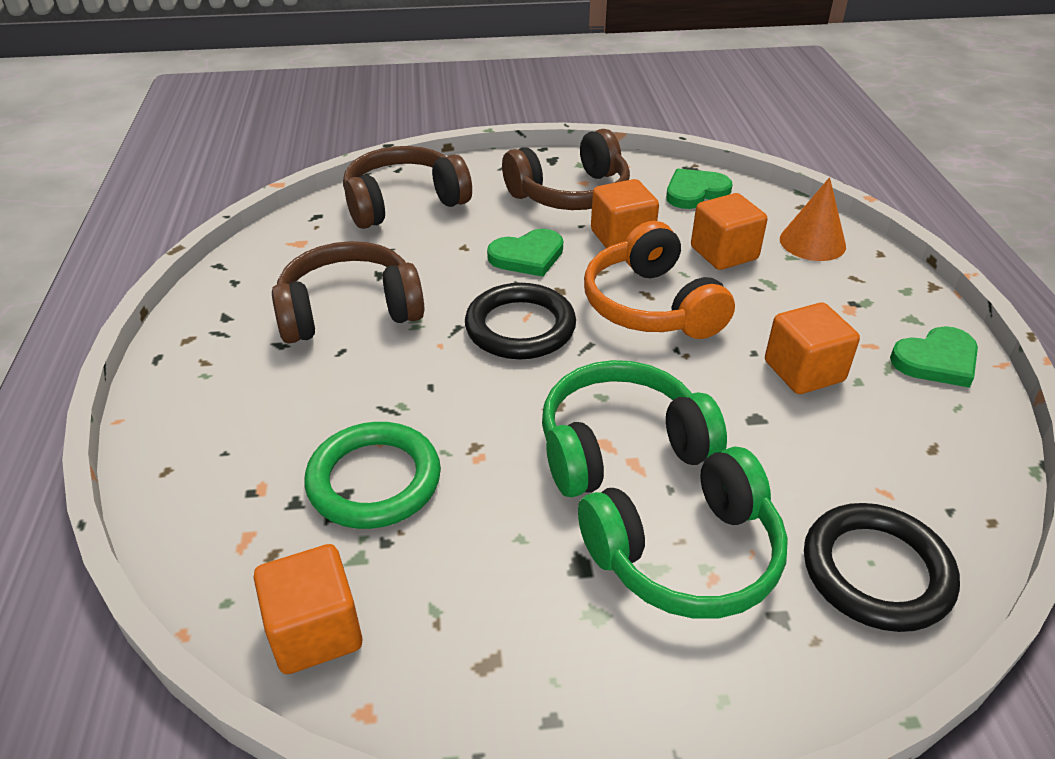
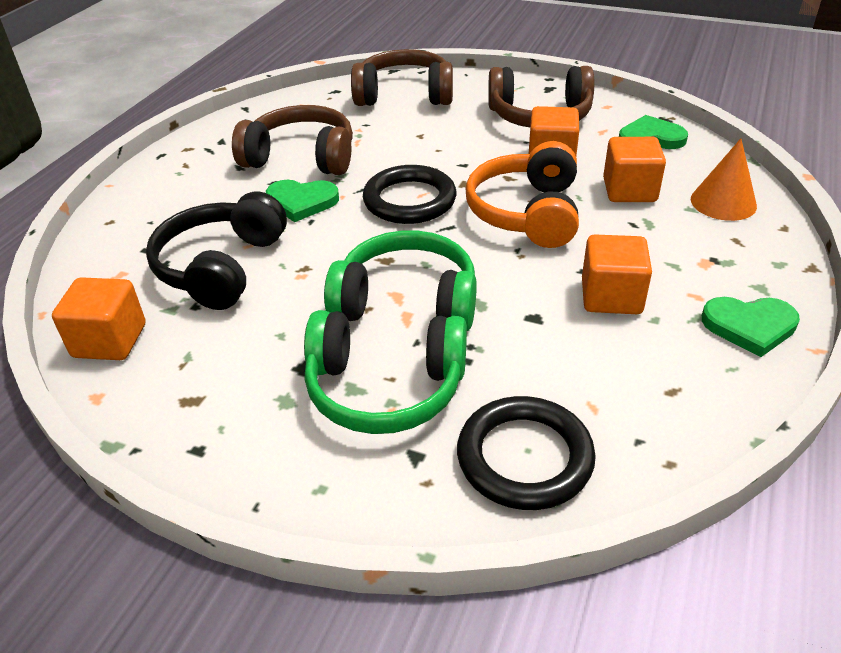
camera: 30 degrees right, 0 degrees up
(374, 480) = (221, 267): green ring -> black headphones
(527, 256) = (462, 153): green heart -> green heart (301, 202)

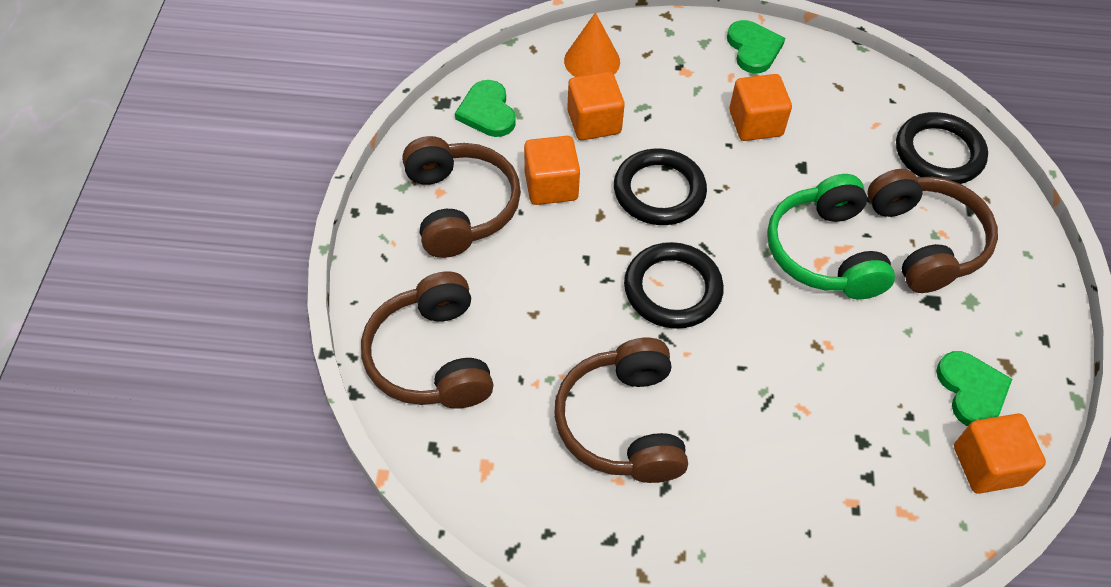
camera: 110 degrees left, 15 degrees up
(221, 267) = (849, 418): black headphones -> none
(301, 202) = (712, 388): green heart -> green heart (971, 390)
(385, 388) = (924, 241): green headphones -> brown headphones
(527, 213) = (659, 191): orange headphones -> black ring

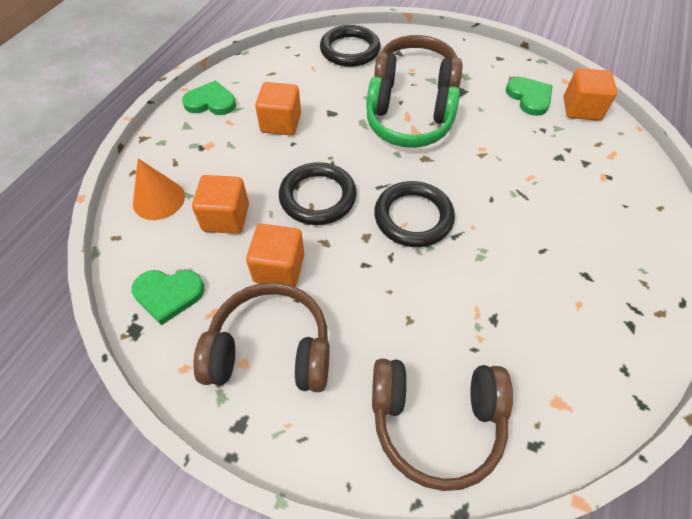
camera: 70 degrees left, 0 degrees up
(623, 423) = (528, 286): brown headphones -> none
(971, 390) = (529, 97): green heart -> green heart turned 60 degrees clockwise

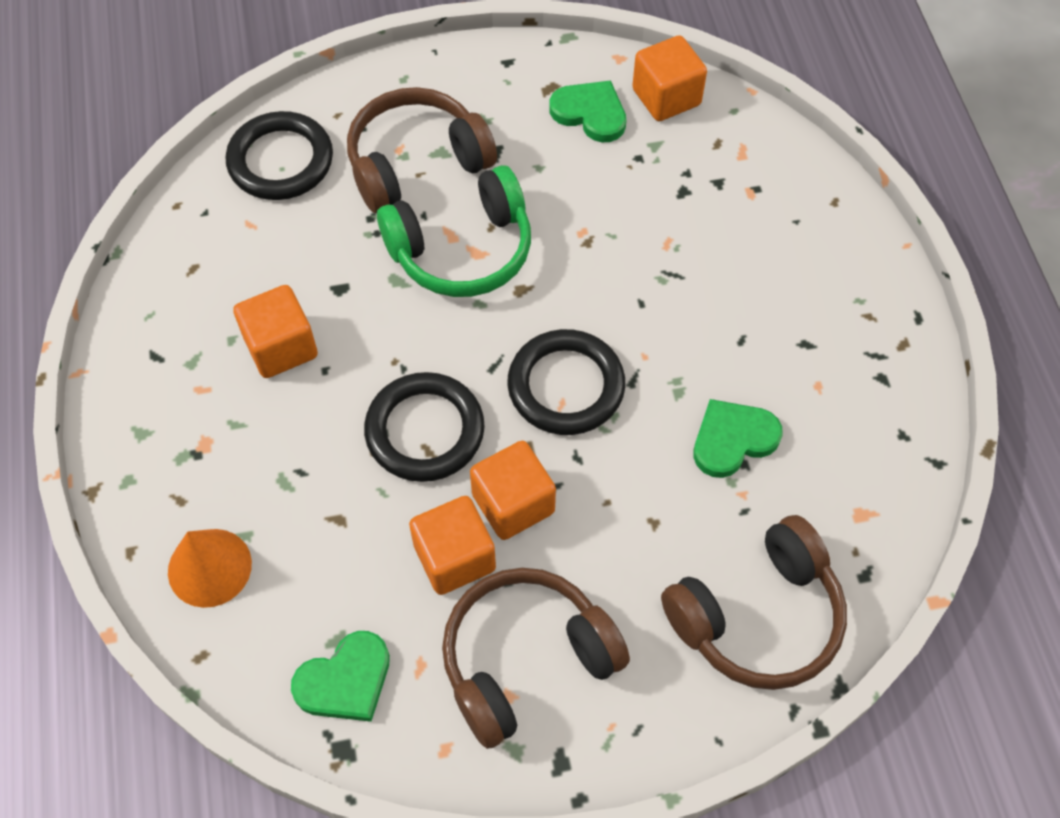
camera: 35 degrees left, 5 degrees up
(211, 102) = (143, 372): green heart -> green heart (733, 439)
(226, 218) = (328, 534): orange cube -> orange cube (513, 503)

